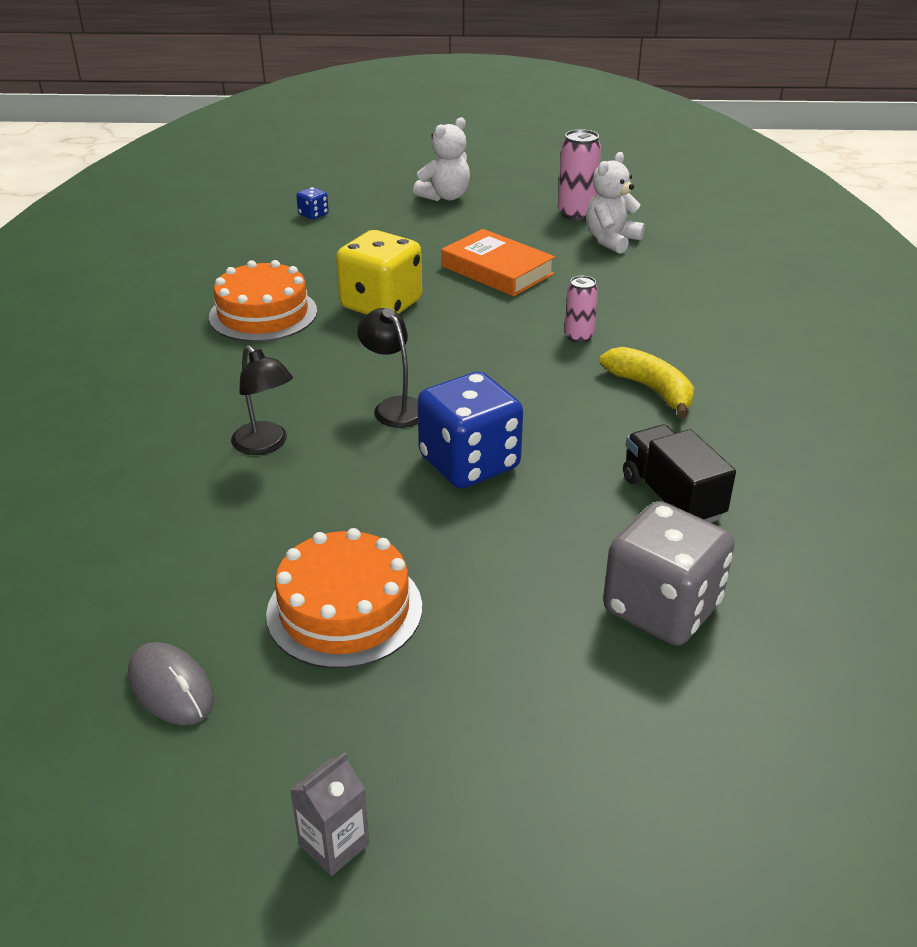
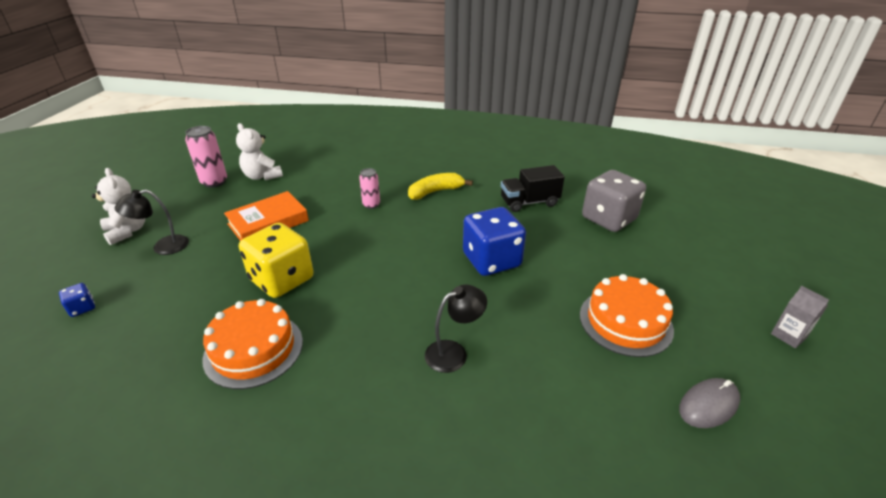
camera: 80 degrees left, 0 degrees up
(394, 407) = (423, 285): black lamp -> black lamp (163, 247)

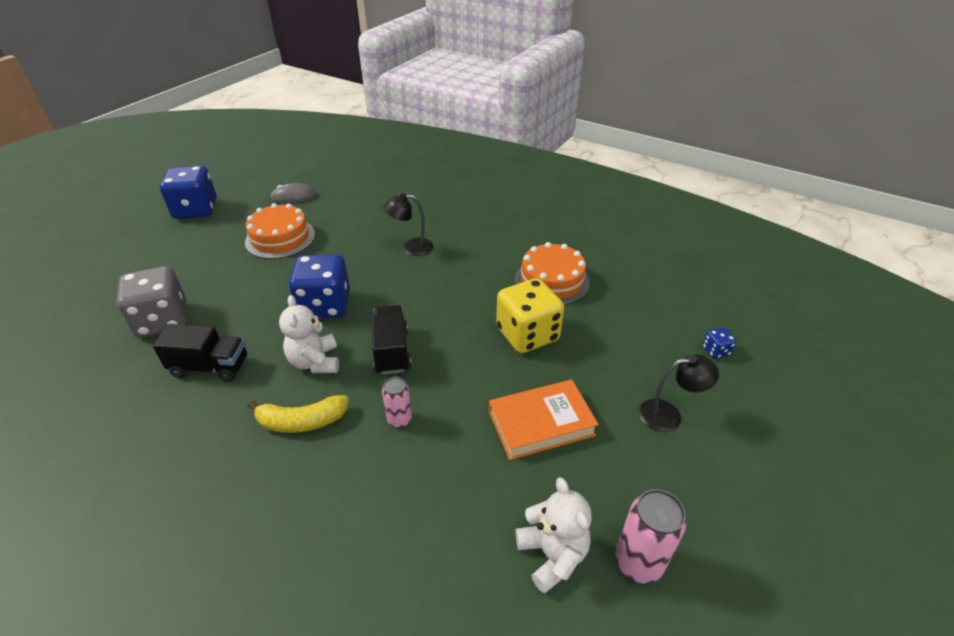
camera: 160 degrees left, 5 degrees up
(127, 231) = (732, 460): white teddy bear -> white teddy bear (315, 362)
(402, 240) = (392, 351): none -> black truck
(788, 335) = (196, 210): grey carton -> blue dice

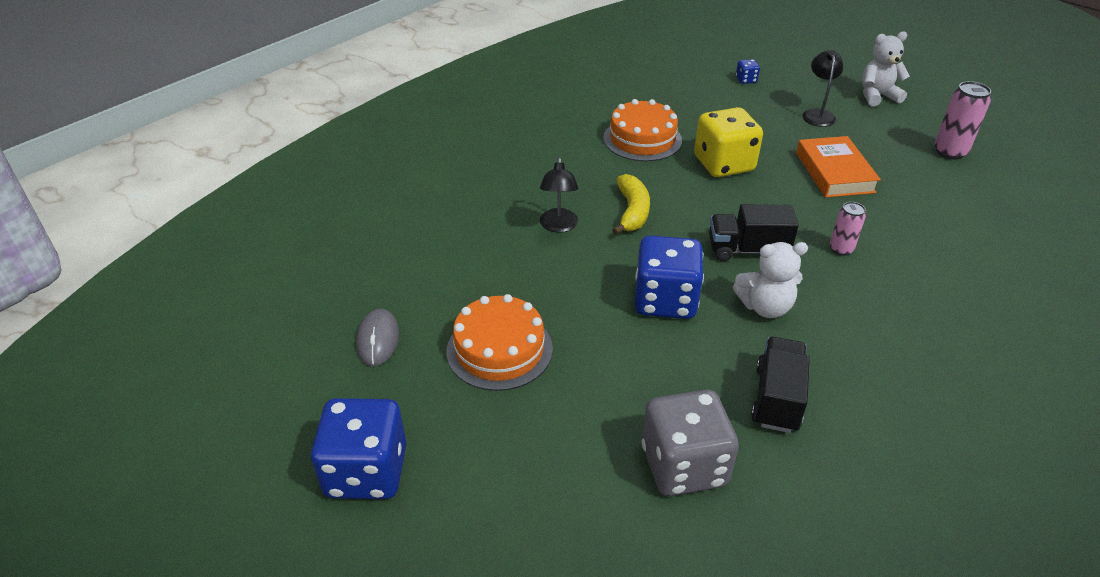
camera: 80 degrees left, 0 degrees up
(302, 421) = (852, 314): yellow banana -> yellow banana (632, 212)
(552, 555) = (955, 185): white teddy bear -> white teddy bear (877, 96)

